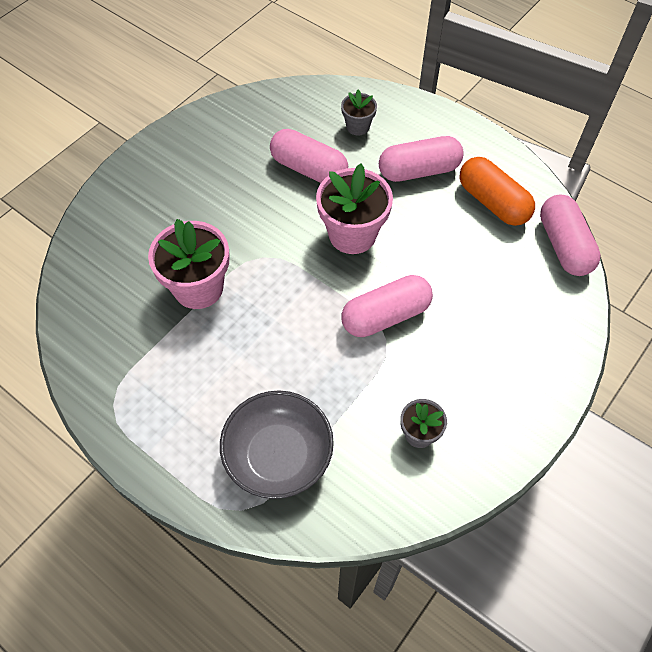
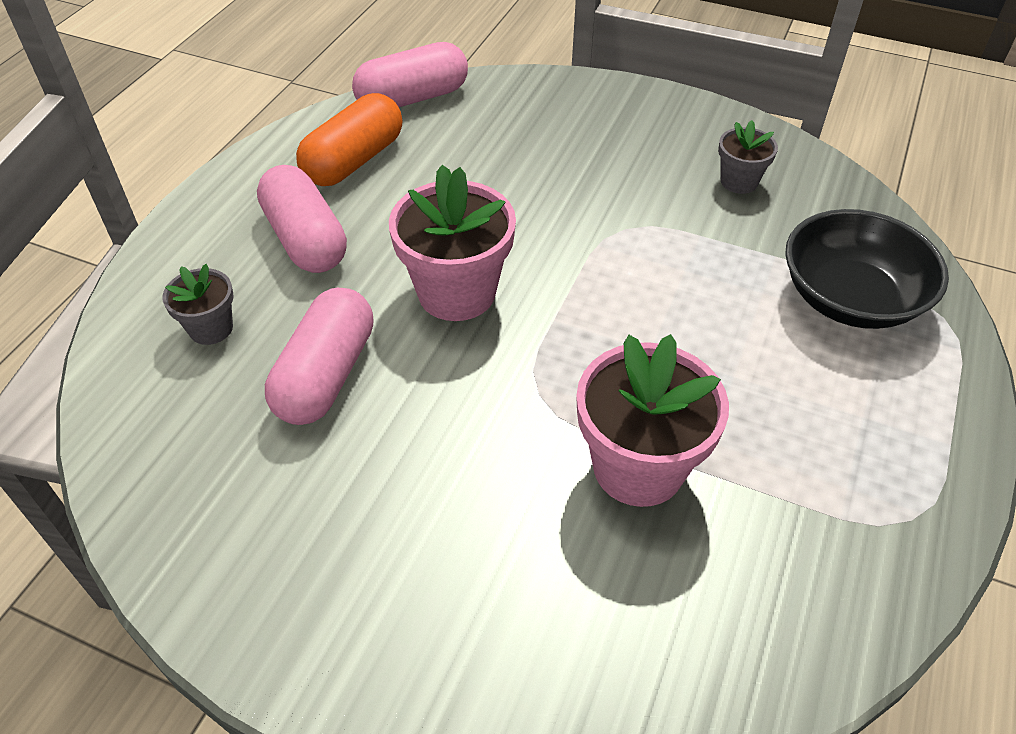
camera: 105 degrees left, 10 degrees down
(278, 455) = (850, 298): grey bowl -> black bowl
(386, 316) = (588, 234): pink capsule -> none

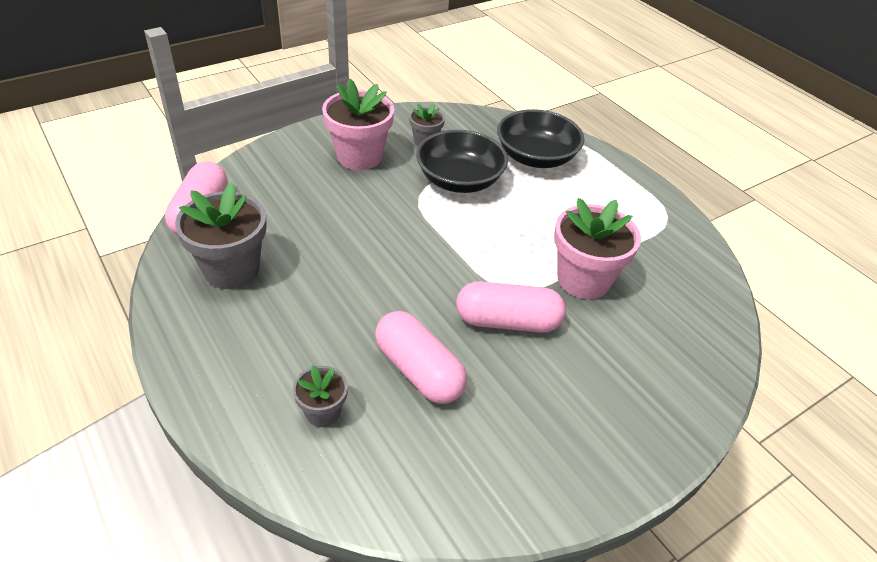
camera: 60 degrees left, 5 degrees down
(305, 239) = (285, 327): pink capsule -> pink capsule (507, 321)
(354, 161) = (231, 269): orange capsule -> grey flower pot
(456, 292) = (404, 282): pink flower pot -> pink flower pot (359, 156)
(699, 248) = (459, 180): none -> black bowl

